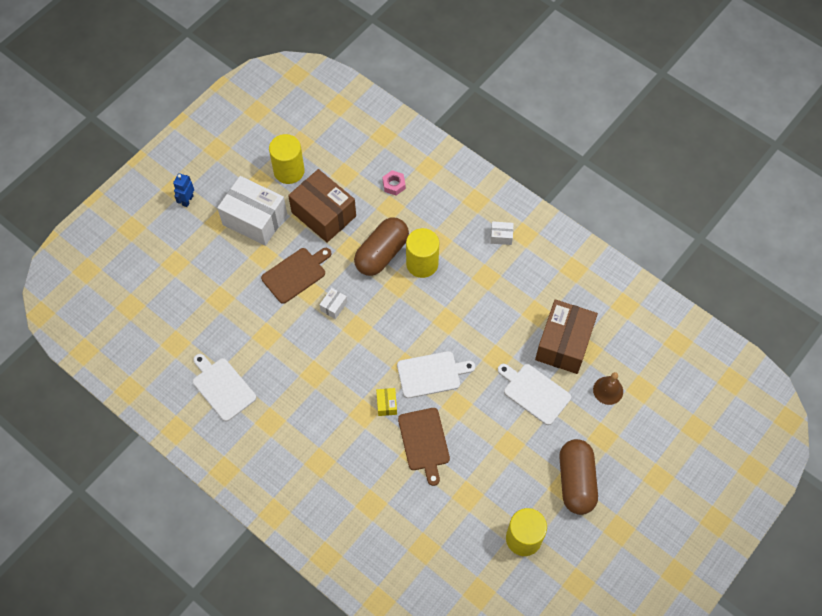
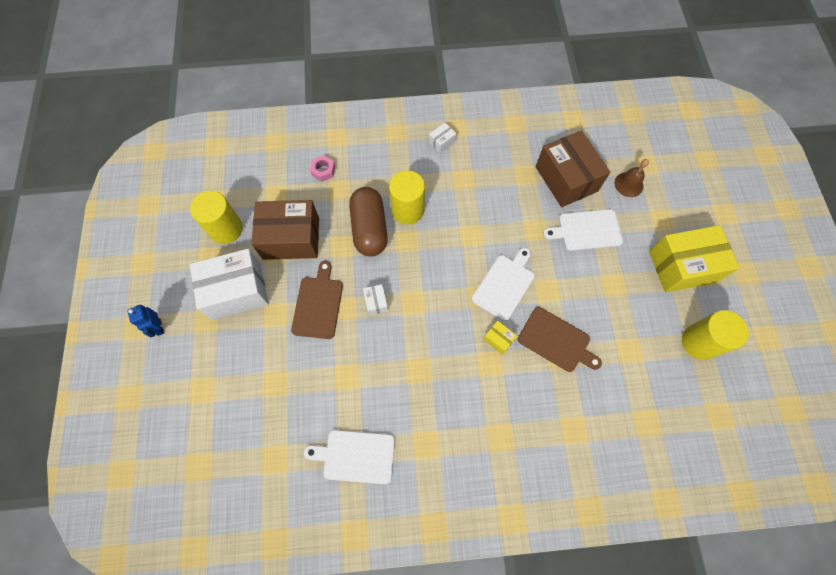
camera: 45 degrees left, 5 degrees up
(576, 481) = (682, 266): brown capsule -> yellow box

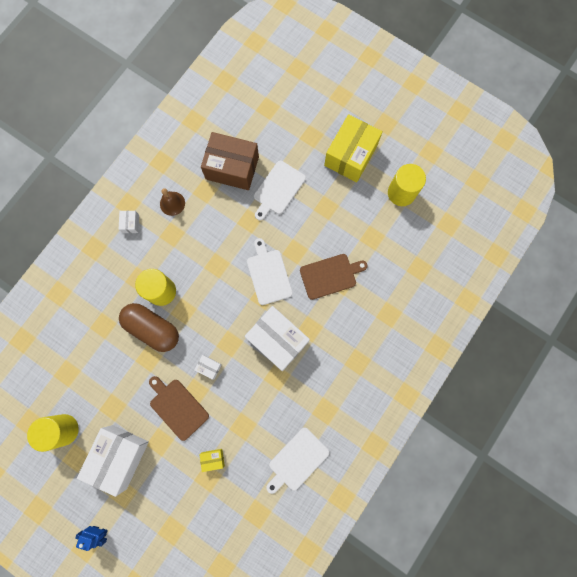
camera: 50 degrees left, 10 degrees up
(291, 238) = (112, 388): brown box -> none
(323, 170) = (78, 324): pink nut -> none
(453, 342) = (277, 340): none -> white box
(498, 339) = (300, 310): yellow box -> yellow box (213, 459)
(629, 184) = (271, 133): brown bell -> brown bell (172, 203)

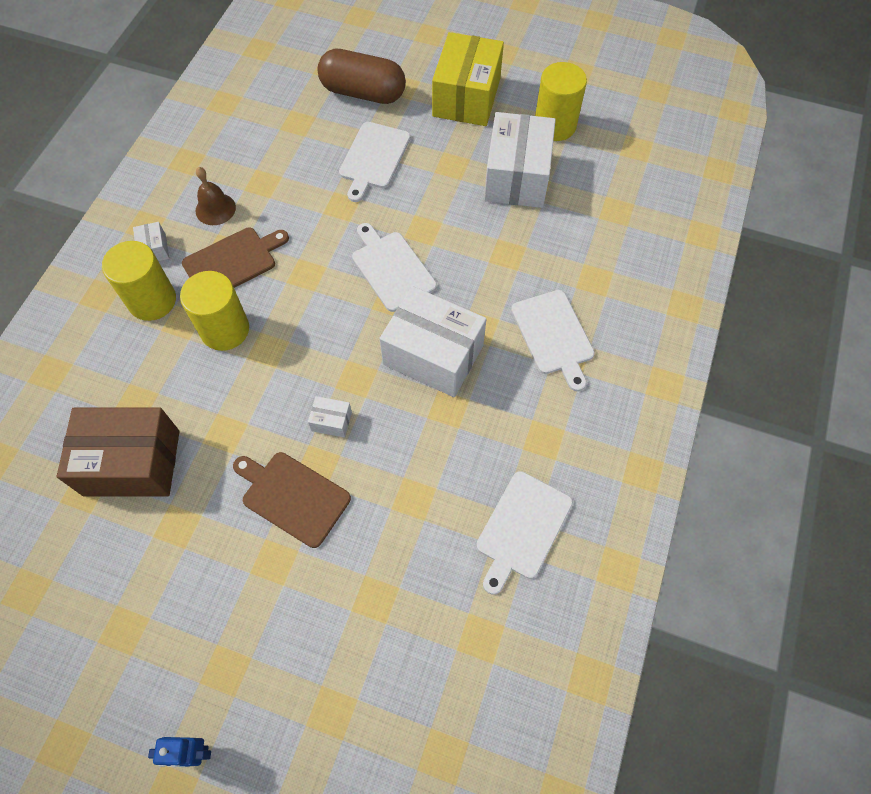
camera: 15 degrees left, 15 degrees down
(63, 429) = (92, 586): yellow cylinder -> yellow cylinder (152, 300)
(119, 456) = (206, 605): white box -> white box (517, 177)
(152, 329) = (222, 387): brown capsule -> brown capsule (363, 93)
(213, 459) = (376, 565): yellow box -> none
(232, 168) = (297, 146): brown box -> brown box (132, 462)
(330, 276) = (487, 249): brown cutting board -> brown cutting board (232, 262)
(352, 346) = (553, 335): none -> white cutting board

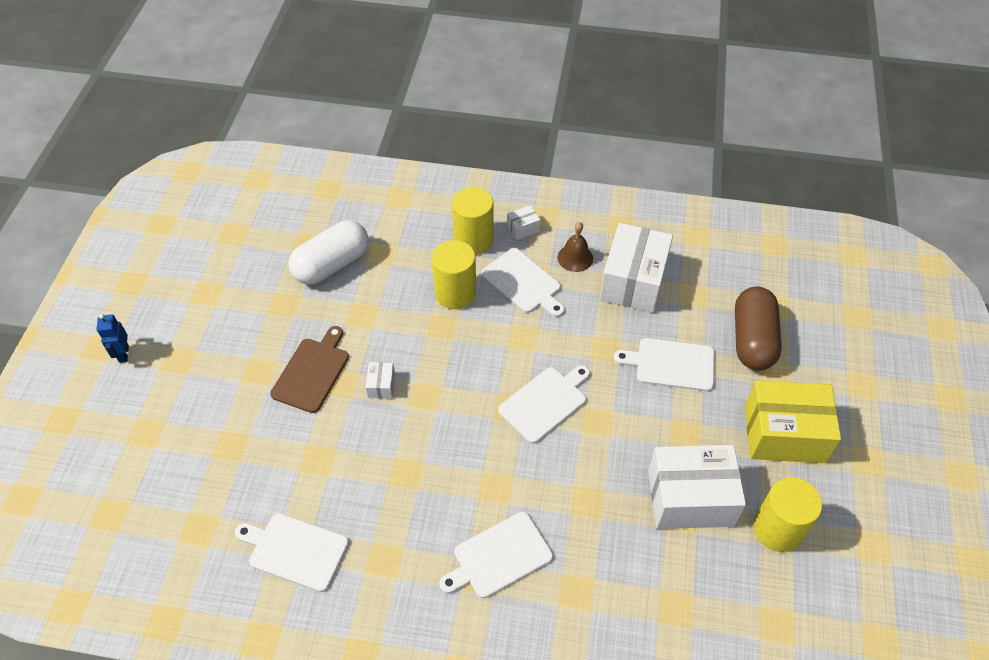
camera: 80 degrees right, 10 degrees down
(132, 462) = (331, 265): brown box -> white capsule
(232, 262) = (523, 282): brown cutting board -> white cutting board
(433, 355) = (458, 452): white box -> white box (633, 281)

